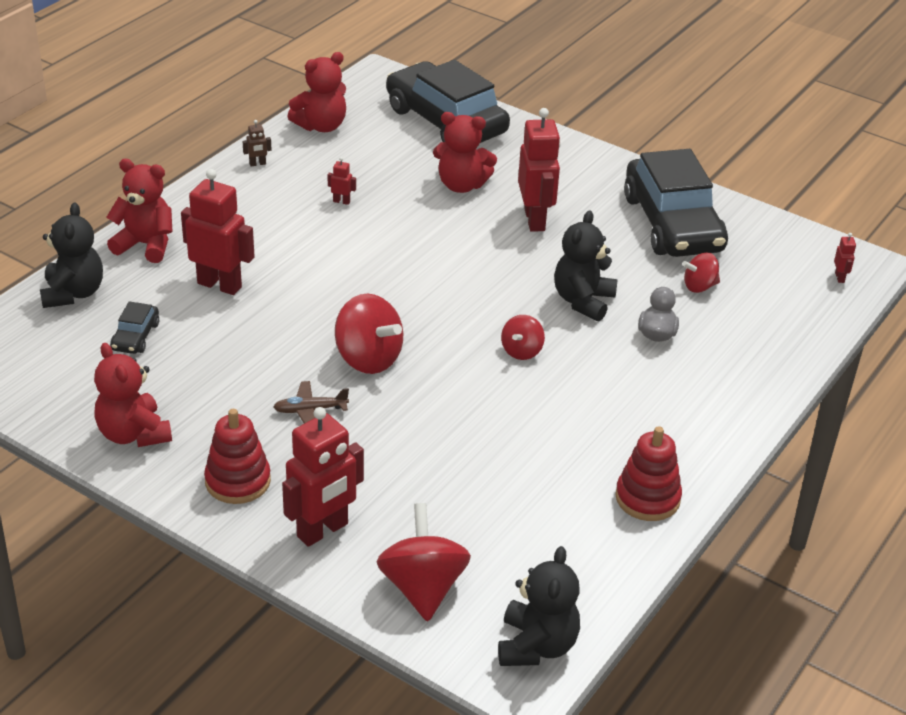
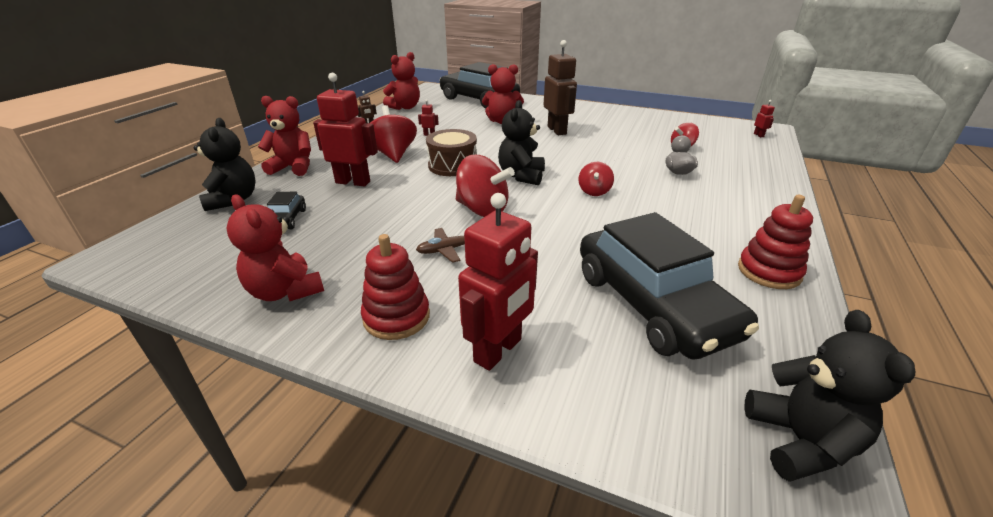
camera: 10 degrees left, 5 degrees down
(356, 273) = (452, 165): none -> brown drum
(422, 587) = (632, 394): red spinning top -> red spinning top (393, 154)
(535, 220) = (557, 130): red robot -> brown robot
(583, 301) = (615, 162): black teddy bear -> black teddy bear (521, 176)
(672, 224) = (640, 124): black car -> black car (652, 304)

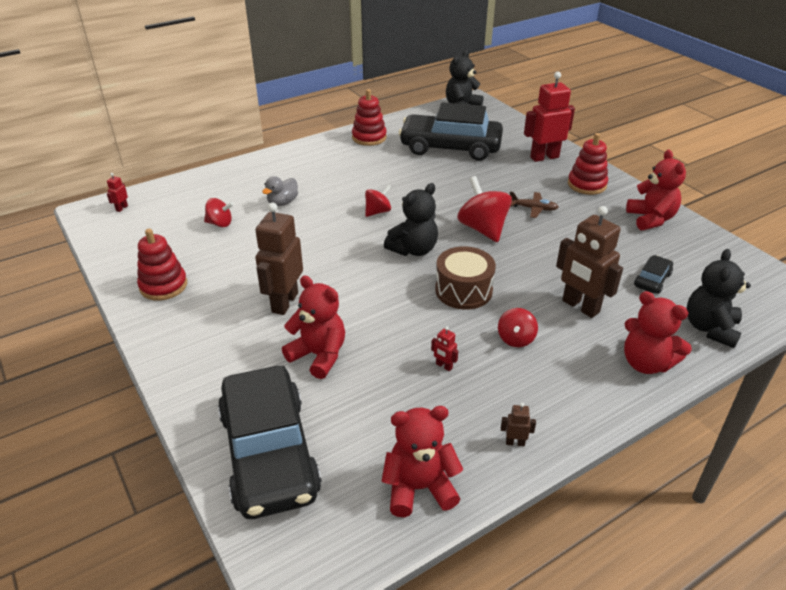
camera: 145 degrees left, 5 degrees up
(353, 182) = (580, 306): red robot -> brown robot
(393, 154) = (516, 339): red spinning top -> red spinning top, size x0.57
(633, 118) = (163, 286): none -> red stacking toy
(652, 304) = (450, 147): black car -> black car turned 90 degrees counterclockwise

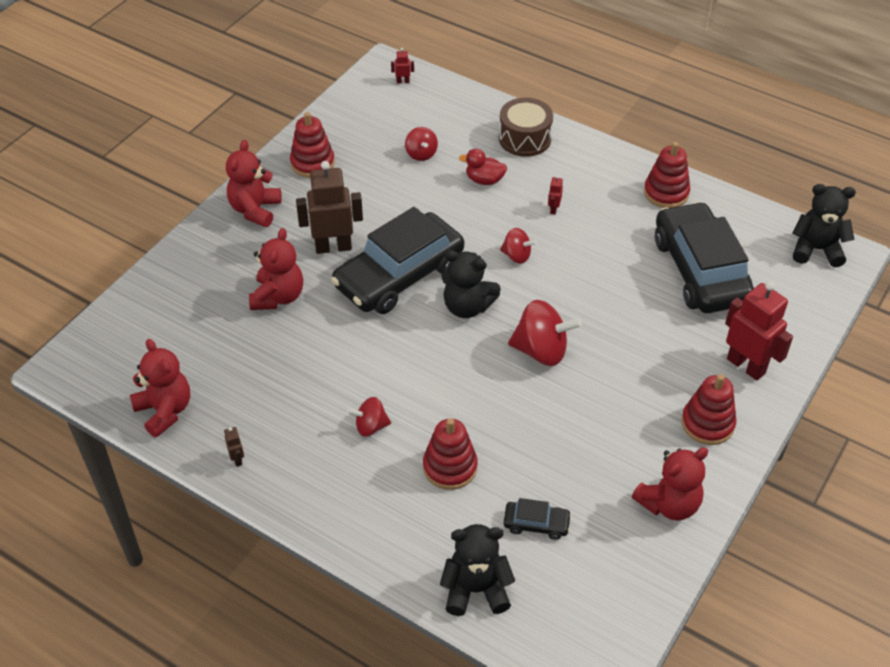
camera: 65 degrees right, 10 degrees up
(269, 453) = (162, 311): black car -> black car (399, 275)
(282, 202) = (484, 180): grey duck -> red duck
(444, 366) = (306, 384): red robot -> red robot (553, 209)
(463, 290) = (423, 366): brown drum -> brown drum (524, 138)
(483, 229) = (541, 350): red spinning top -> red spinning top turned 60 degrees clockwise
(533, 209) = (613, 384): brown plane -> none
(580, 306) = (450, 467): brown robot -> red stacking toy
(646, 363) = (388, 539): red teddy bear -> red teddy bear (255, 210)

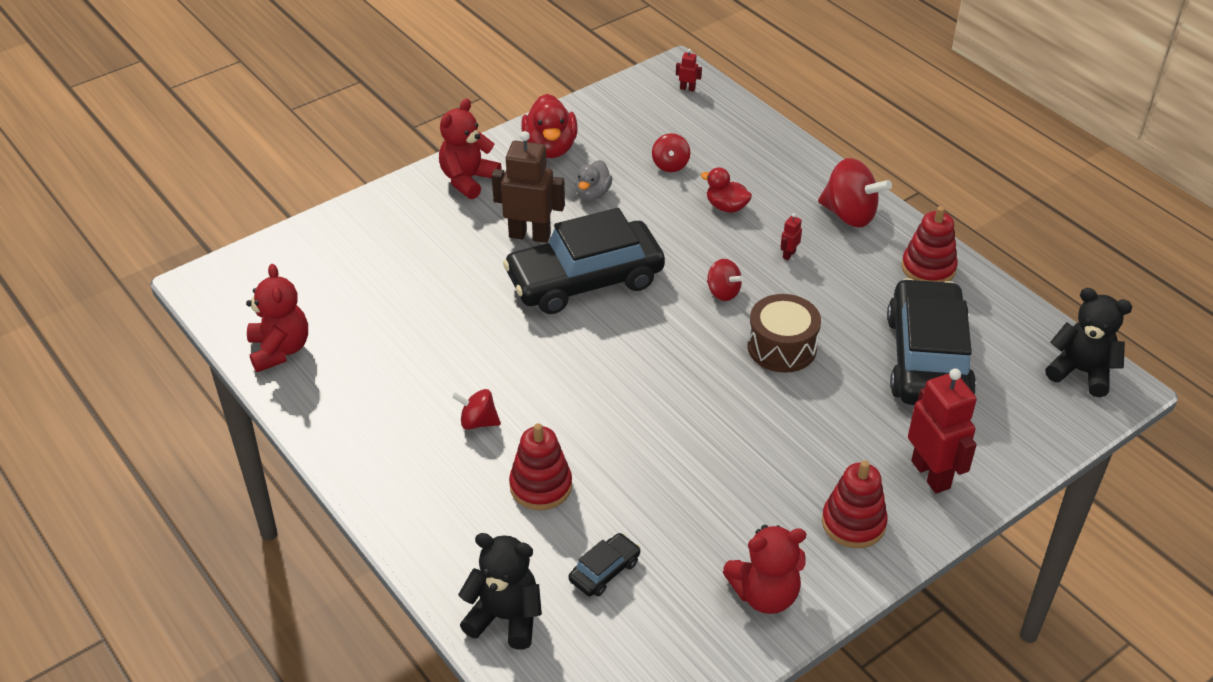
camera: 20 degrees right, 5 degrees down
(237, 459) = (327, 416): brown robot -> none
(278, 297) = (448, 270): red teddy bear -> none
(312, 163) = (550, 148): red stacking toy -> red duck
(368, 196) = (592, 194): none -> grey duck
(467, 307) = (642, 330): black teddy bear -> none
(524, 138) = (793, 175): brown drum -> brown drum (782, 347)
(536, 524) = (605, 571): black car -> black car turned 75 degrees counterclockwise
(541, 350) = (701, 395): red spinning top -> red spinning top (849, 215)

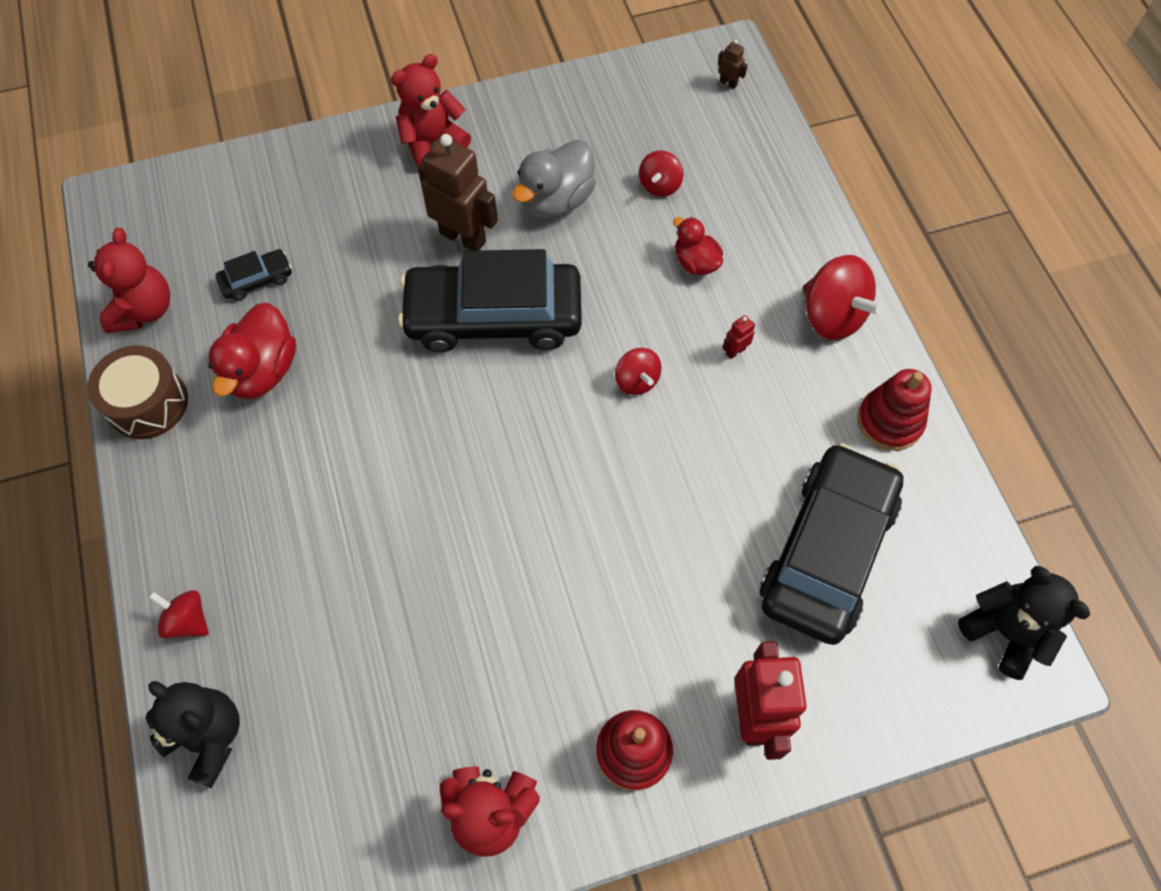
camera: 20 degrees right, 20 degrees up
(478, 422) = (297, 470): red spinning top -> red spinning top (187, 620)
(541, 486) = (322, 578): red stacking toy -> none
(550, 148) = (539, 124): red duck -> red duck (262, 371)
(592, 194) = (556, 200): grey duck -> grey duck, size x1.63
(605, 571) = (336, 715): black car -> black car (257, 280)
(687, 88) = (728, 83): red robot -> brown robot
(782, 347) = (667, 479): brown drum -> brown drum (148, 403)

